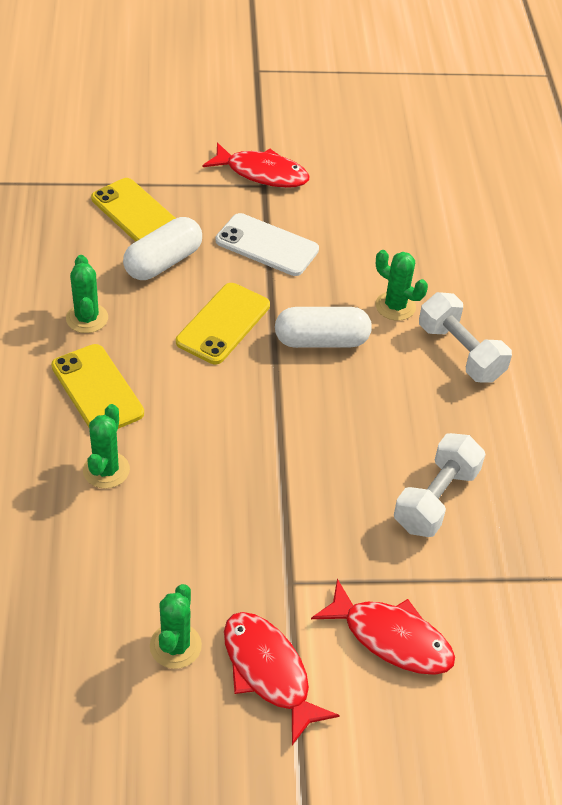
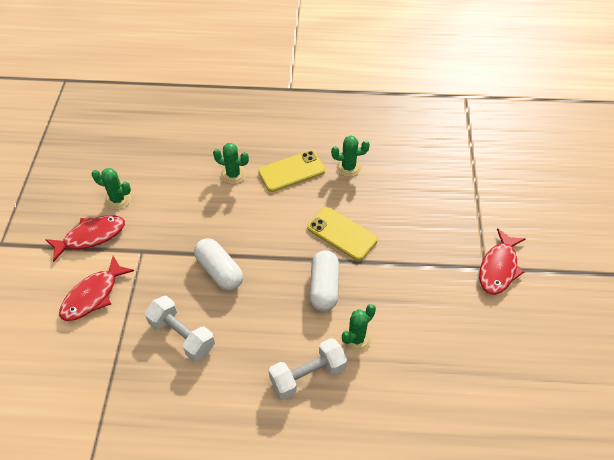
camera: 100 degrees right, 5 degrees up
(136, 213) = (446, 192): yellow phone -> none
(163, 262) = (399, 205): white capsule -> white capsule (219, 271)
(267, 245) = (418, 264): white phone -> none

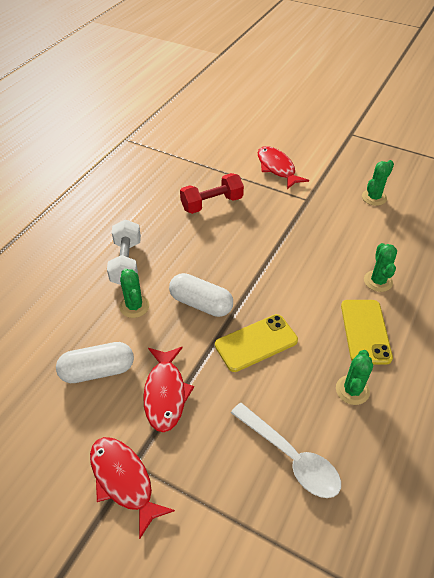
camera: 115 degrees right, 5 degrees down
(91, 237) = (337, 176): red fish -> red fish (165, 393)
(182, 335) = (212, 203): white dumbbell -> red dumbbell
(219, 271) = (260, 239): white capsule -> white capsule (97, 371)
(233, 174) = (378, 281): green cactus -> green cactus turned 45 degrees counterclockwise
(419, 186) = (290, 457): none -> white spoon

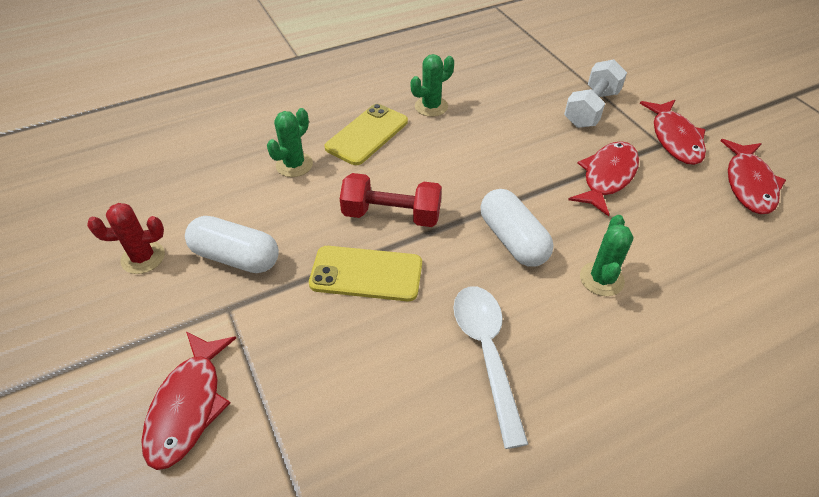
camera: 145 degrees left, 0 degrees up
(45, 454) = (748, 184): none -> red fish
(97, 371) = (676, 228): white capsule -> white capsule (236, 257)
(126, 262) = (584, 353): white dumbbell -> white dumbbell (591, 108)
(212, 203) = (373, 392): red dumbbell -> red dumbbell (391, 215)
(256, 343) = (482, 174): yellow phone -> yellow phone (366, 274)
(290, 457) = (523, 96): white spoon -> white spoon (486, 353)
(374, 197) = (143, 258): green cactus -> red cactus

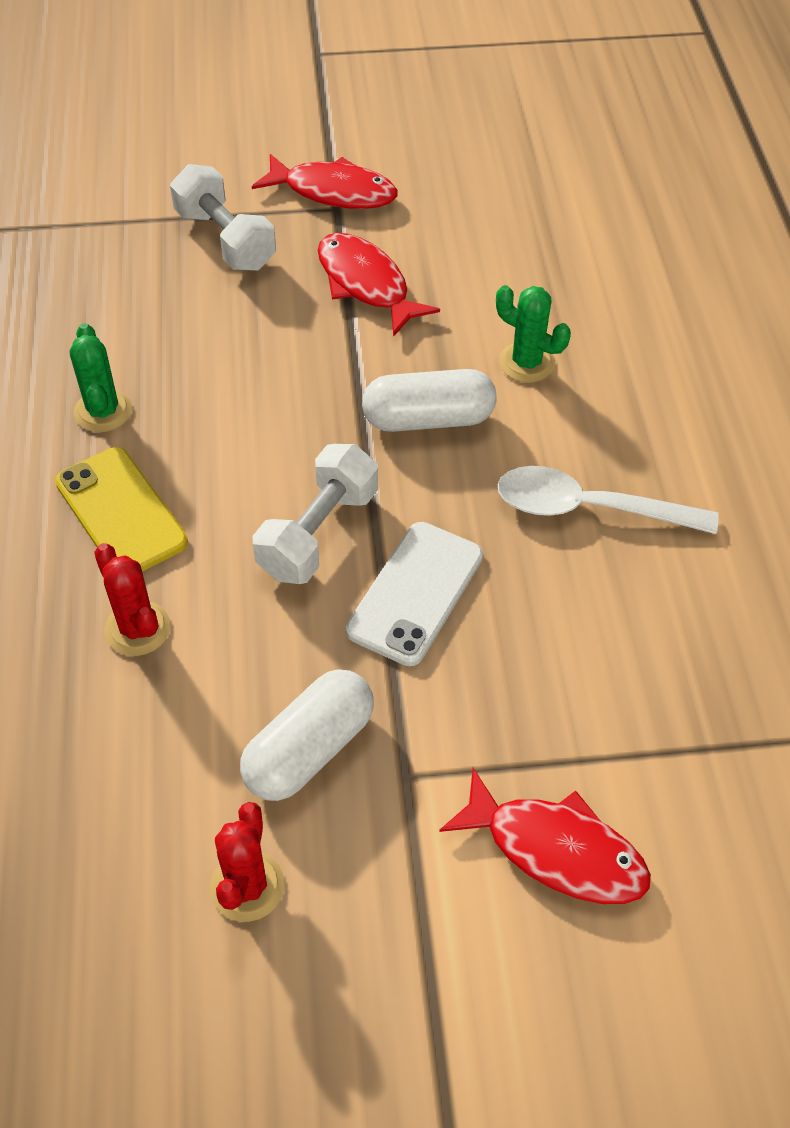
camera: 70 degrees left, 5 degrees up
(294, 165) = (138, 629): green cactus -> red cactus
(366, 274) = (415, 593): yellow phone -> white phone
(391, 215) = (318, 533): red dumbbell -> white dumbbell
(748, 184) = (444, 171): red fish -> none

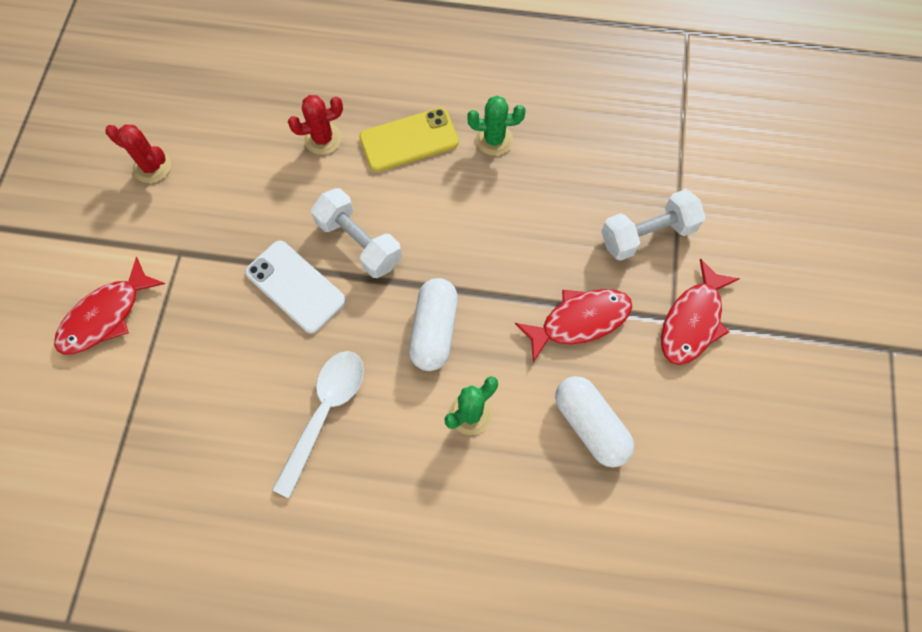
camera: 105 degrees right, 15 degrees up
(309, 749) = (215, 209): white capsule -> white capsule (590, 425)

